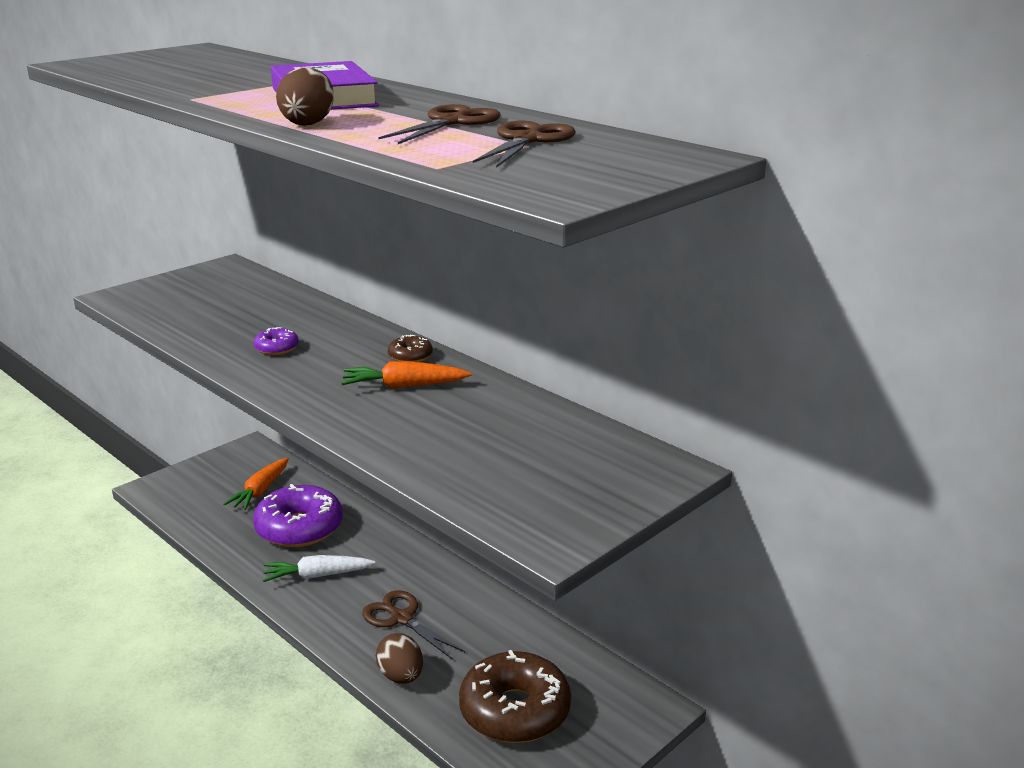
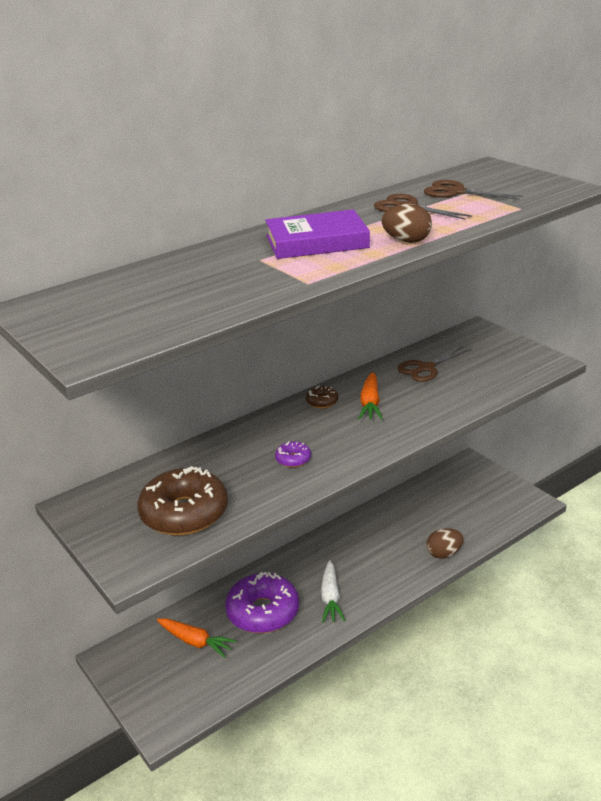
camera: 80 degrees left, 5 degrees up
(402, 618) = (386, 553): brown scissors -> brown scissors (426, 368)
(515, 711) = (473, 509): brown donut -> brown donut (184, 513)

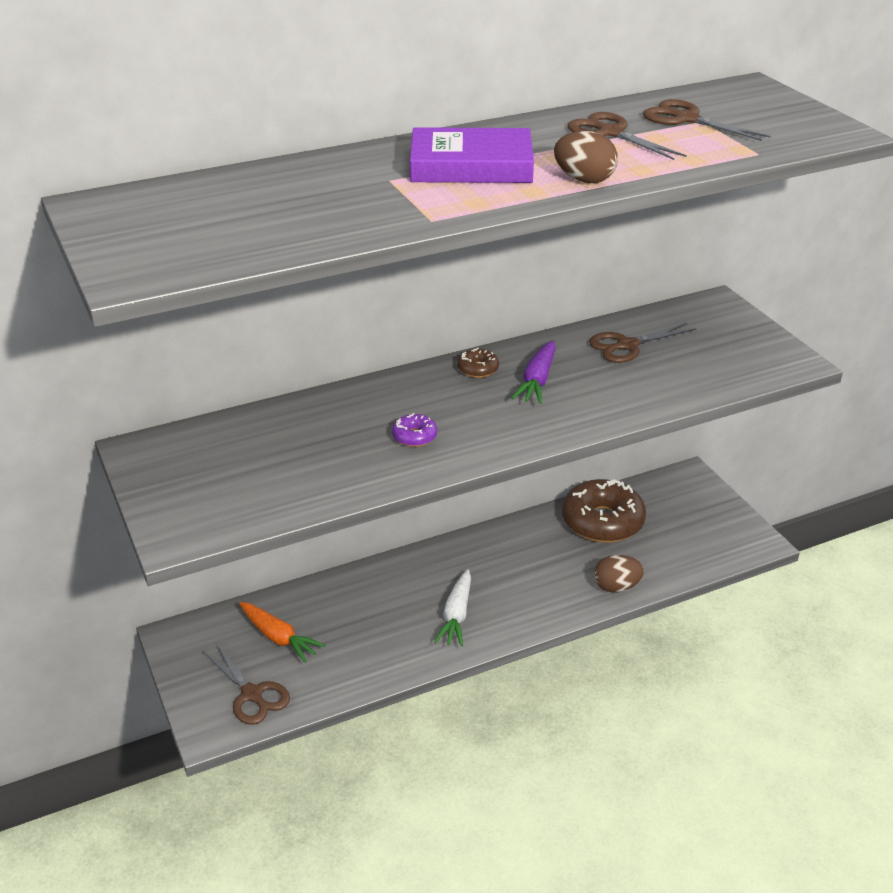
camera: 10 degrees right, 5 degrees up
(184, 513) = (261, 481): brown donut -> brown donut (602, 521)
(187, 692) = (252, 694): none -> brown scissors
(263, 612) = (369, 617): purple donut -> none
(370, 403) = (537, 381): orange carrot -> purple carrot

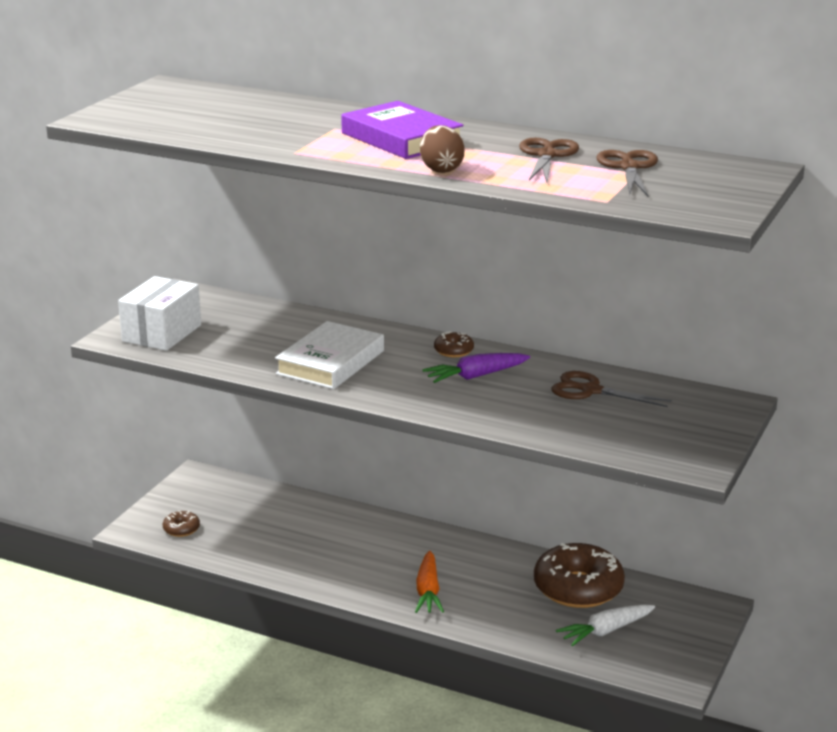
camera: 50 degrees right, 10 degrees down
(211, 502) = (162, 333): none -> white box
(252, 694) = (181, 529): brown scissors -> brown donut
(279, 637) = (246, 512): orange carrot -> orange carrot (428, 591)
(414, 436) = (330, 362): purple donut -> white book
(456, 615) = (366, 571): white carrot -> white carrot (605, 631)
(616, 587) = (505, 629): brown egg -> none

